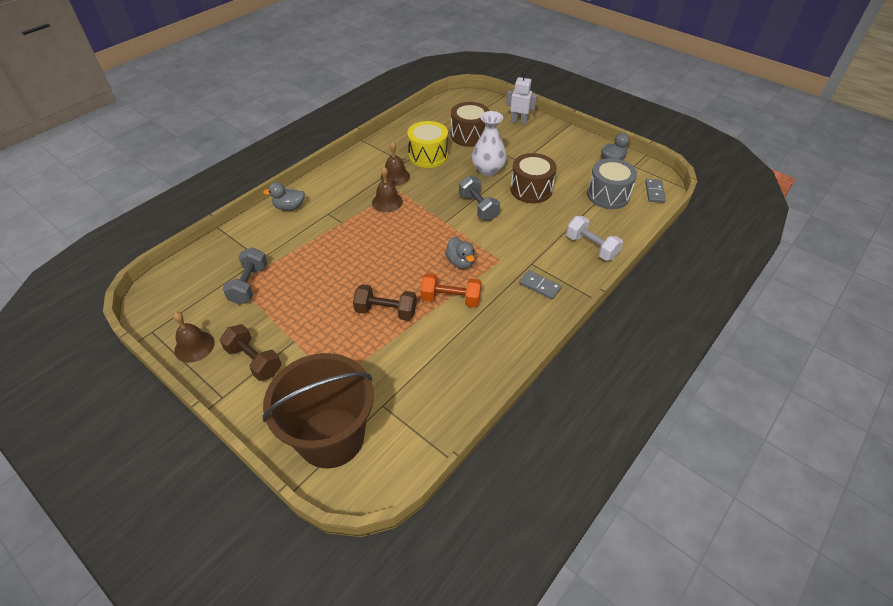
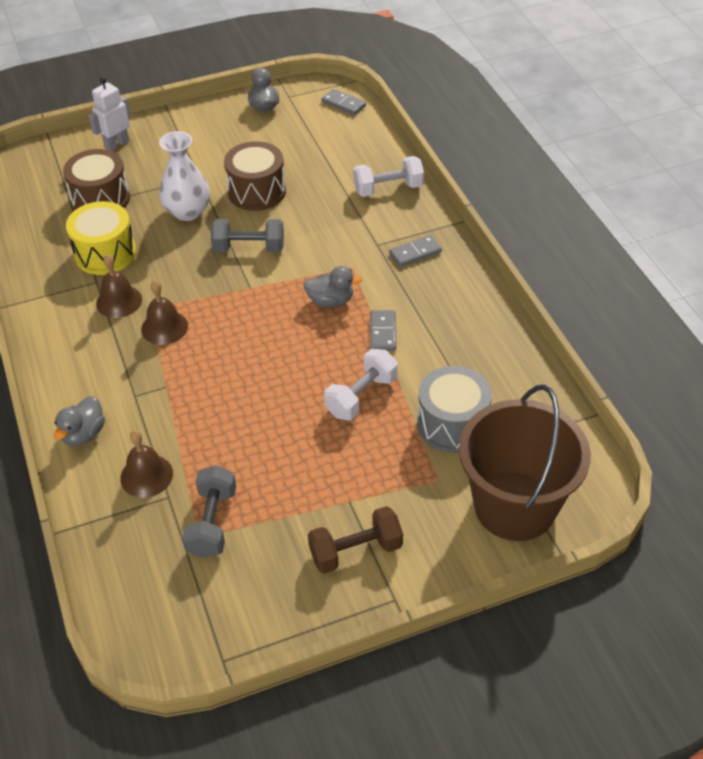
camera: 60 degrees left, 0 degrees up
(194, 346) = (287, 613): brown bell -> brown bell (146, 475)
(249, 285) = (212, 523): grey dumbbell -> grey dumbbell turned 60 degrees clockwise
(386, 311) = (361, 396): brown dumbbell -> white dumbbell
(451, 299) = (383, 332): orange dumbbell -> grey domino
(608, 195) = (319, 138): grey drum -> grey drum (452, 424)

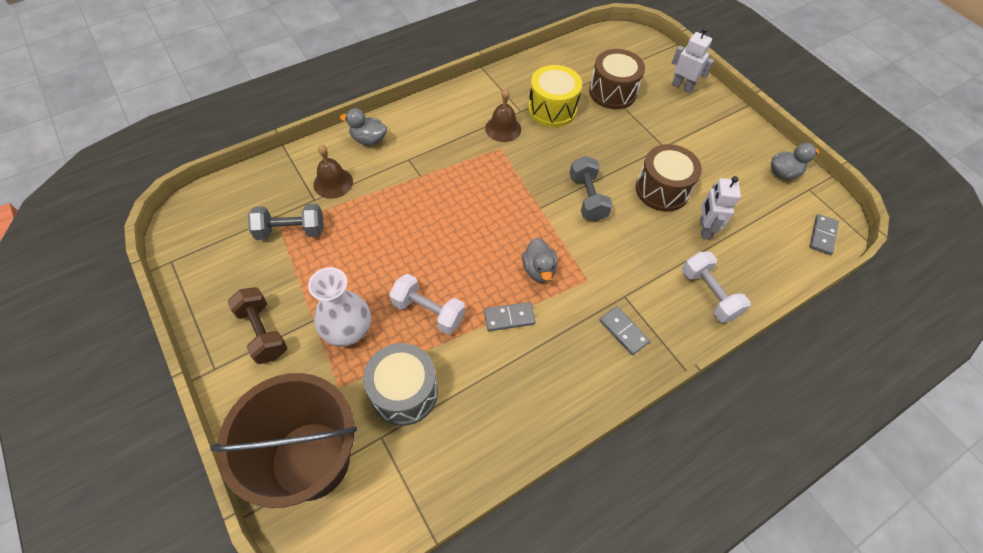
camera: 75 degrees right, 10 degrees up
(164, 327) = (481, 161): brown bell -> none
(187, 212) = (618, 148): white vase -> white vase (347, 330)
(314, 174) = (704, 229): none -> white robot

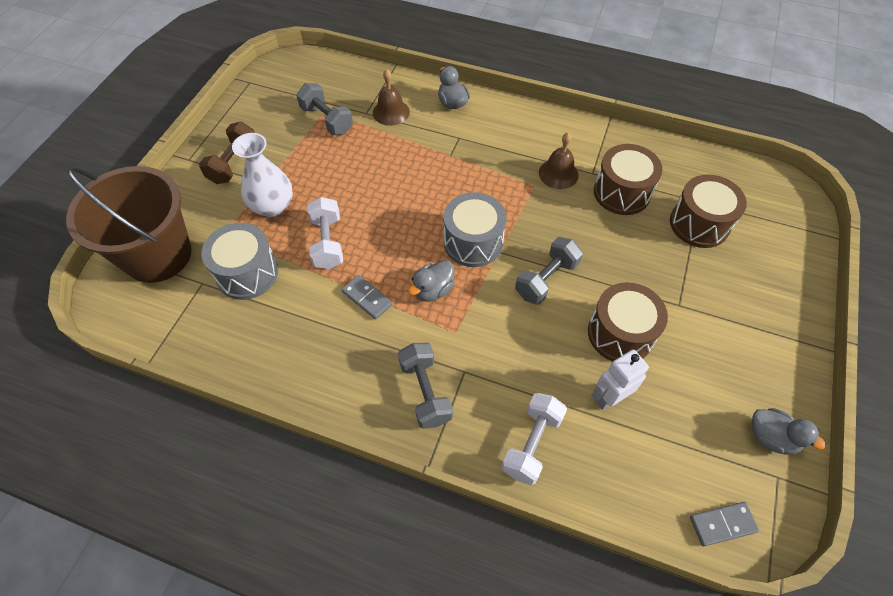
camera: 55 degrees right, 0 degrees up
(517, 217) = (473, 242): none -> grey drum
(552, 109) = (621, 192): yellow drum -> brown drum
(623, 331) = (425, 392): grey domino -> grey dumbbell
(682, 86) = (781, 275): white robot -> none

